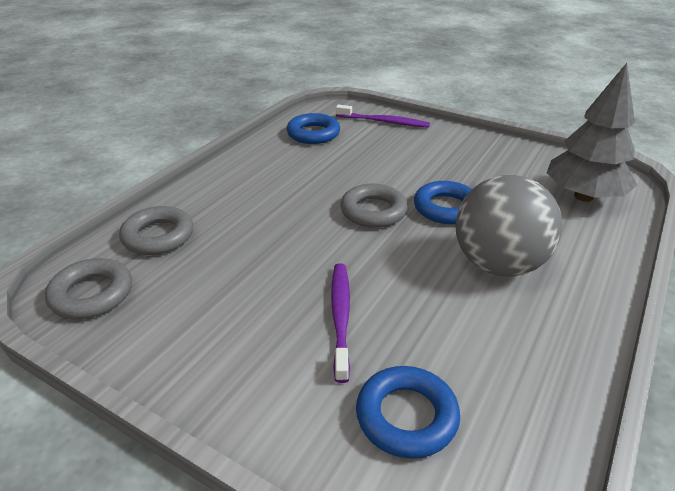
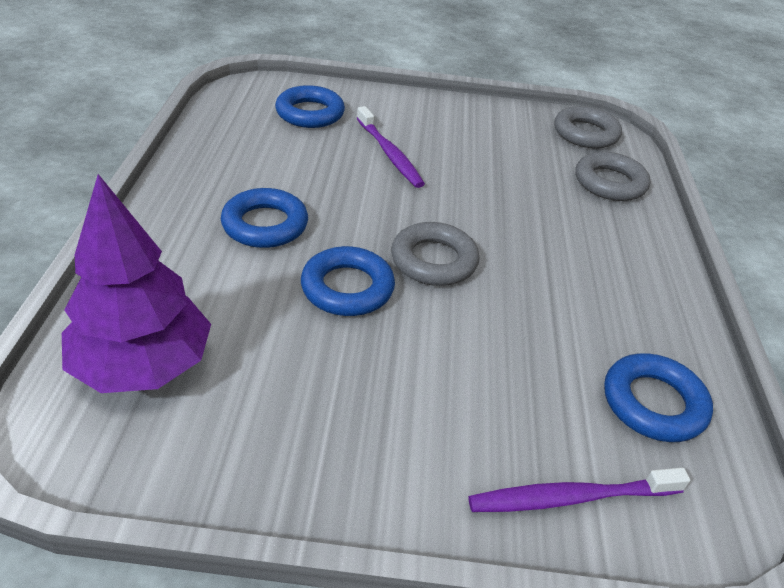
camera: 150 degrees right, 5 degrees up
(498, 265) = (265, 225): grey ball -> blue ring
(583, 196) = (143, 366): grey tree -> purple tree

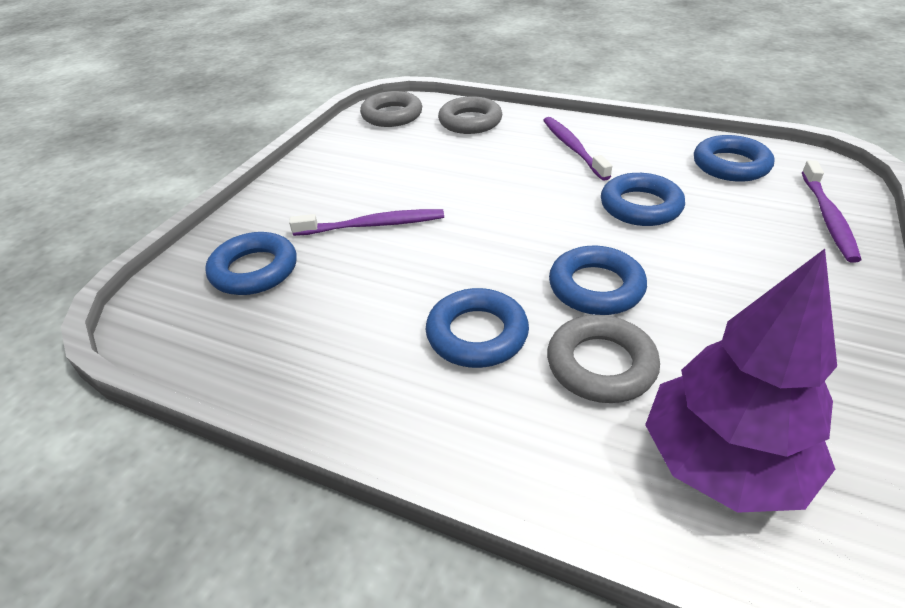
camera: 65 degrees left, 0 degrees up
(434, 260) = (560, 228): grey ring -> grey ring (601, 365)
(505, 317) = (640, 206): none -> blue ring
(603, 260) = (572, 148): none -> purple toothbrush

